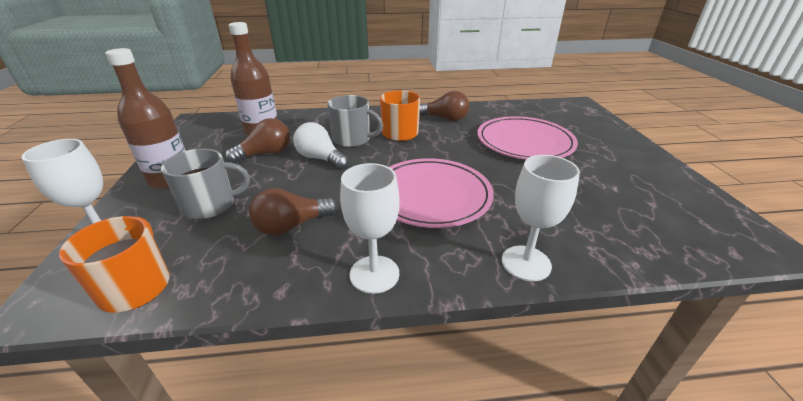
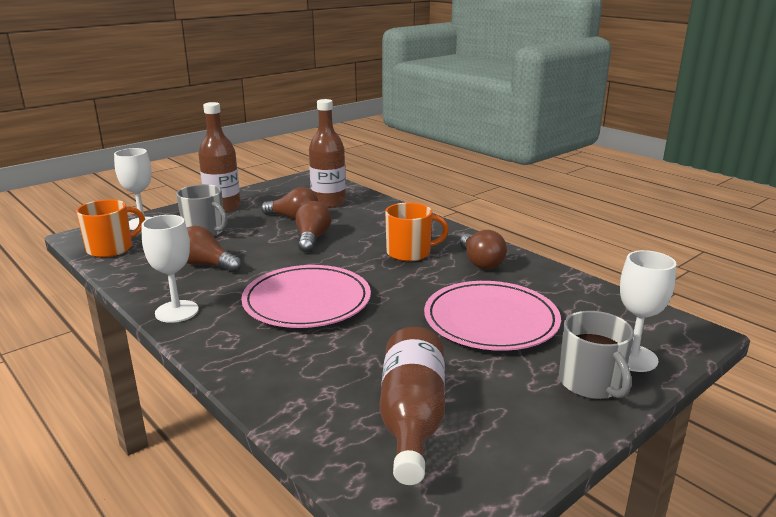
camera: 55 degrees right, 10 degrees down
(320, 158) = (312, 239): white light bulb -> brown light bulb
(352, 139) = (364, 238): grey mug -> grey mug (591, 383)
(526, 263) = (243, 370): white goblet -> white goblet (633, 358)
(635, 208) = (412, 419): none -> brown bottle

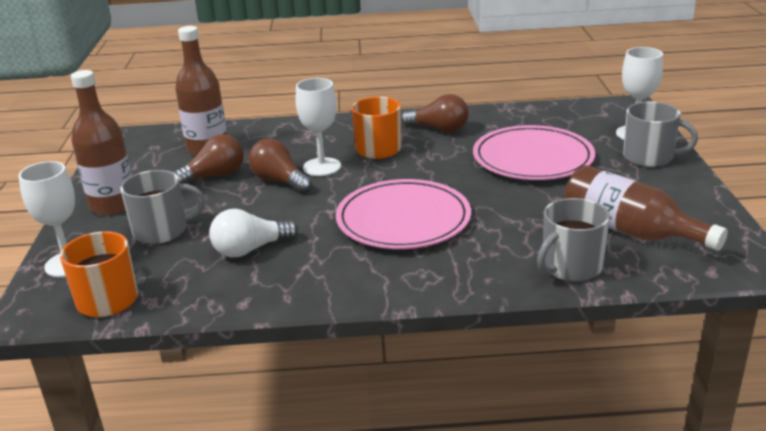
camera: 50 degrees left, 5 degrees up
(177, 311) = (333, 290): white goblet -> white goblet (322, 167)
(206, 265) = (250, 249): brown light bulb -> white light bulb
(305, 405) = (570, 267): none -> grey mug

